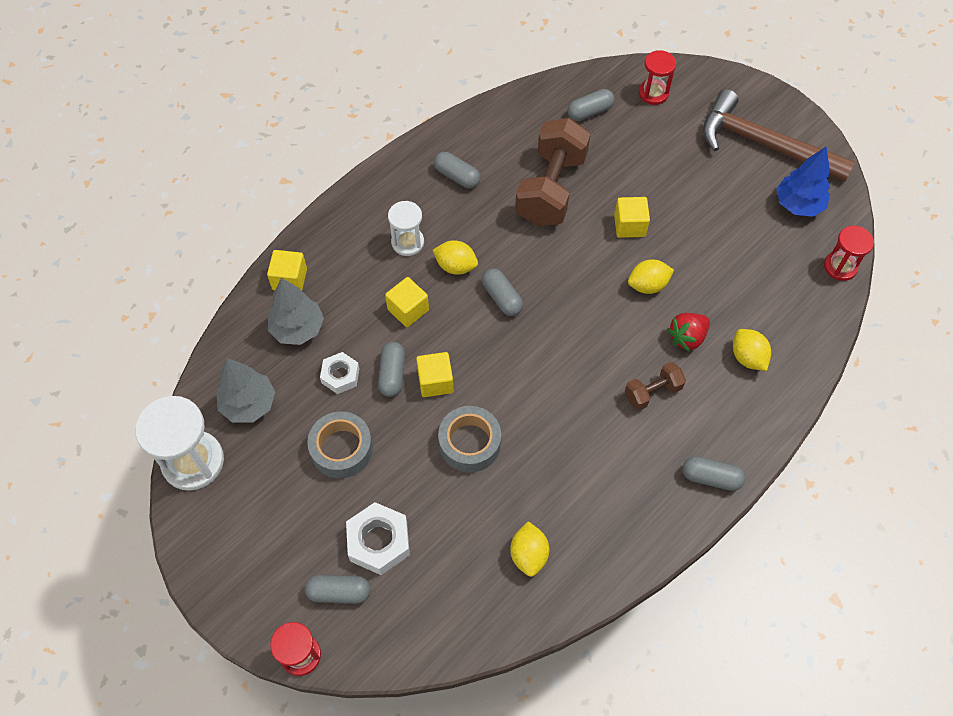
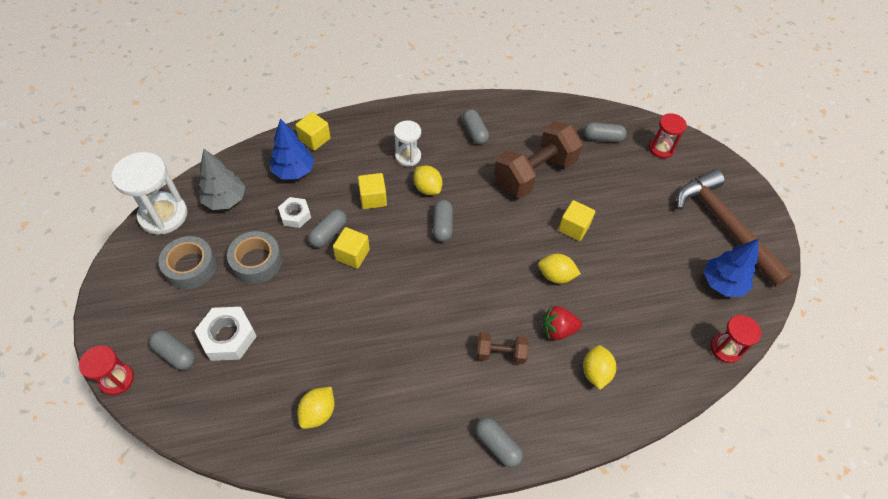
camera: 30 degrees right, 5 degrees down
(297, 329) = (294, 171): grey tree -> blue tree
(469, 443) = (341, 309): grey tape -> grey tape (190, 267)

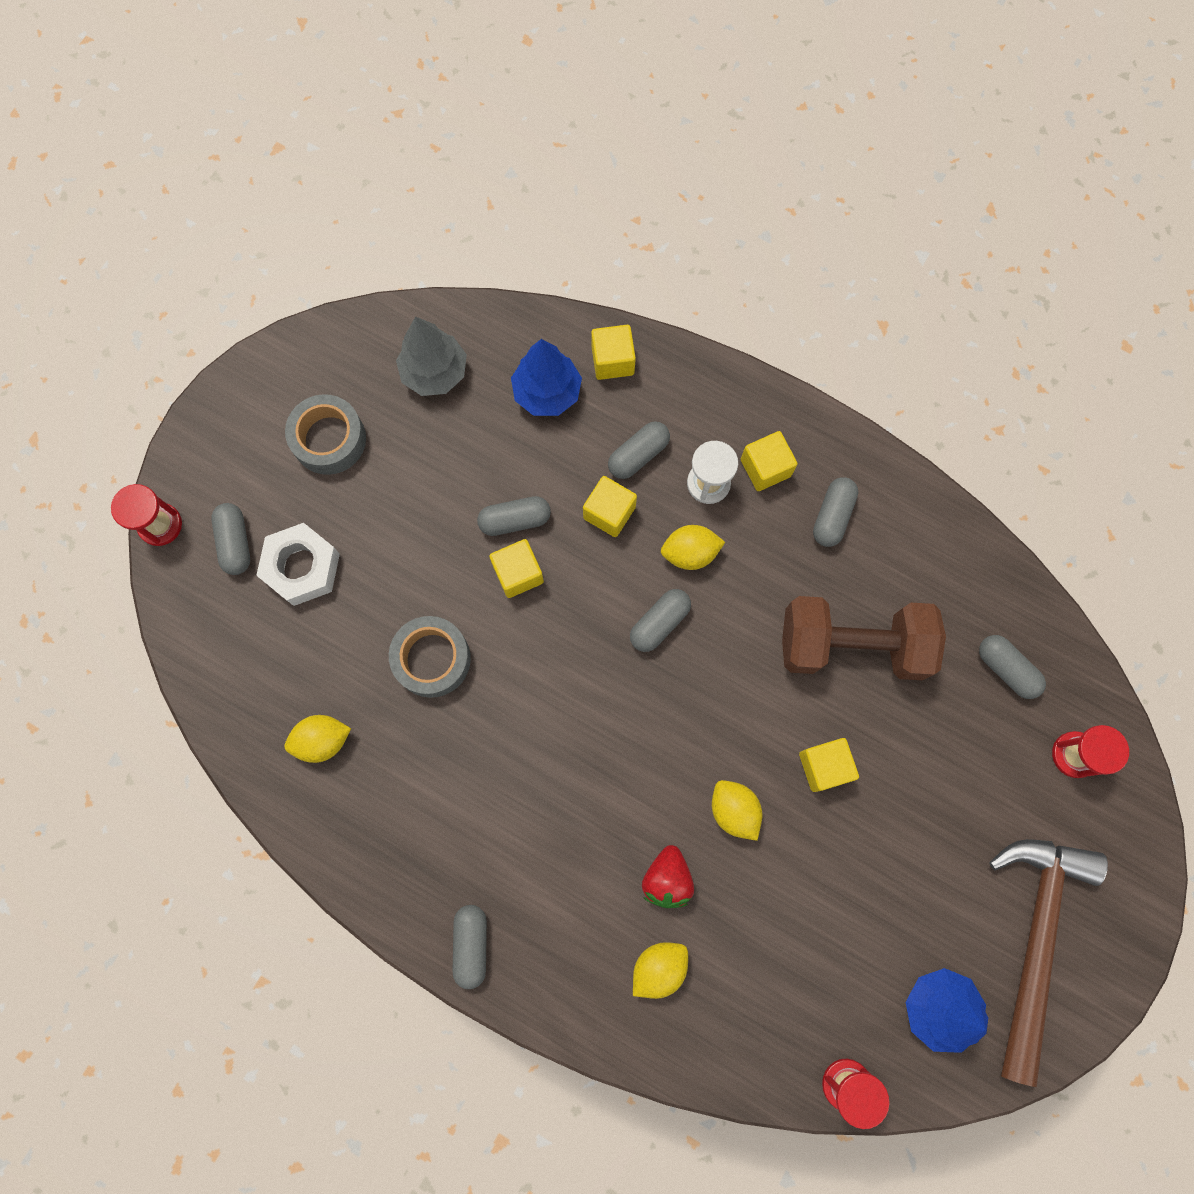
camera: 45 degrees right, 20 degrees up
(163, 215) = (351, 339): white hourglass -> none
(256, 262) = (404, 492): grey tape -> grey tape (432, 659)
(295, 215) = (497, 461): white nut -> none
(364, 167) = (638, 455): none -> grey capsule
(427, 134) = (765, 468): none -> yellow cube
(427, 188) = (690, 553): yellow lemon -> yellow lemon turned 75 degrees clockwise
(500, 353) = (573, 847): brown dumbbell -> none
(558, 330) = (667, 879): red strawberry -> red strawberry turned 120 degrees counterclockwise

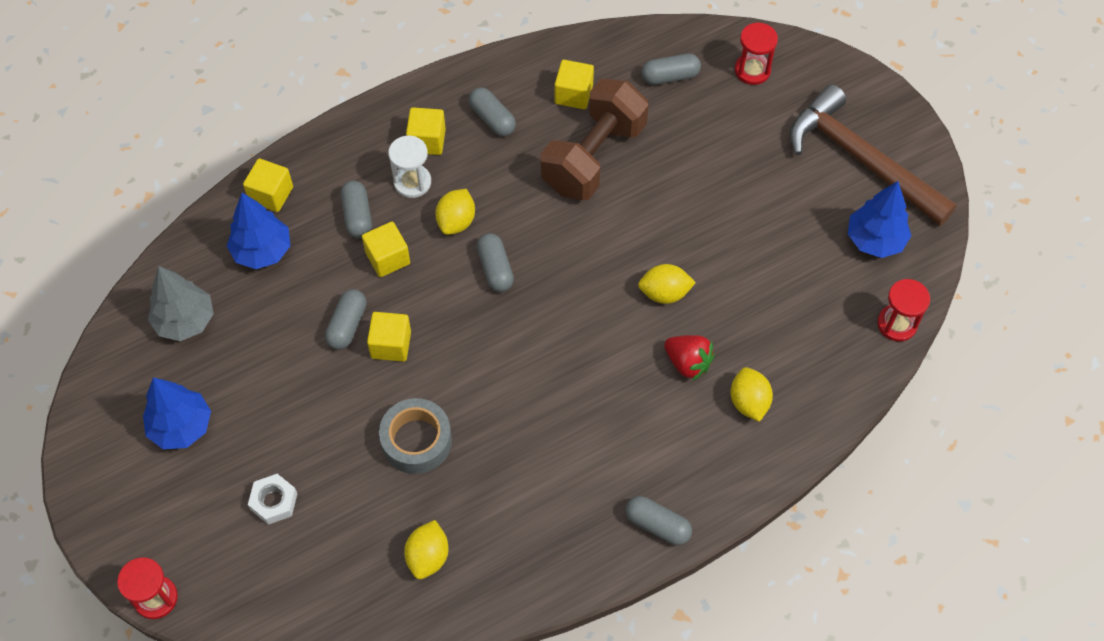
camera: 60 degrees left, 15 degrees down
(235, 542) = (215, 544): grey capsule -> none
(302, 567) = (274, 501): white nut -> white nut, size x0.64
(329, 439) = (181, 427): grey tape -> blue tree
(824, 766) = (668, 220): yellow cube -> yellow cube (573, 94)

